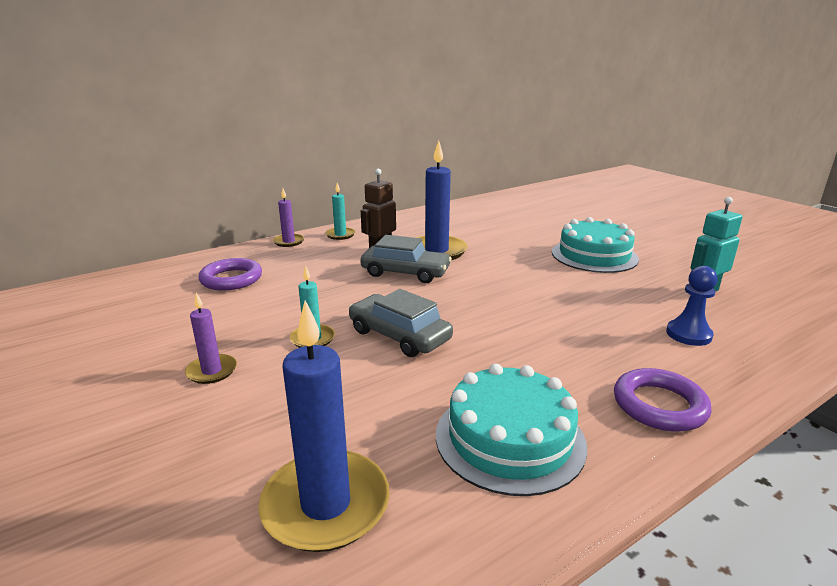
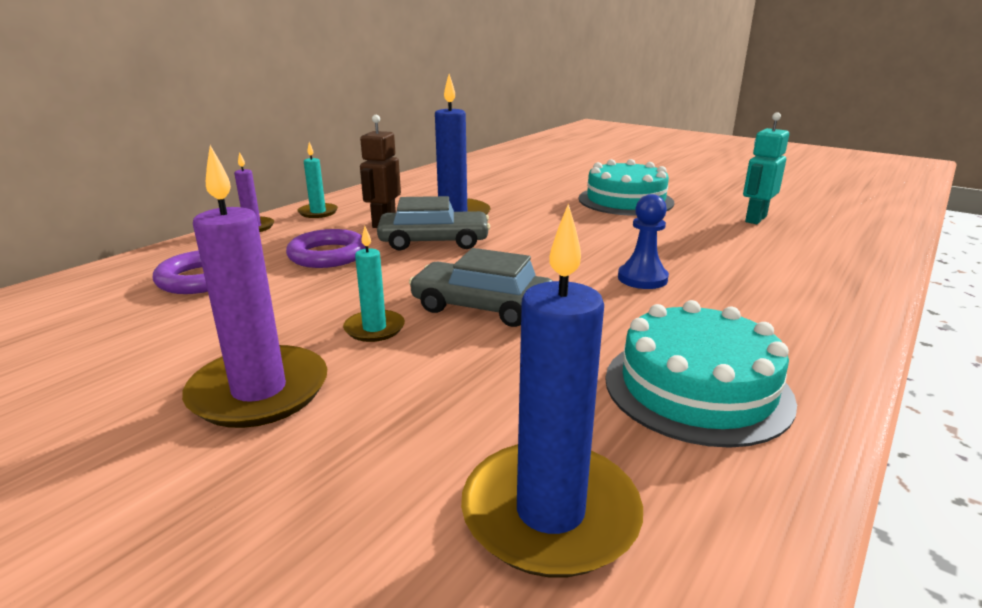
camera: 20 degrees left, 0 degrees up
(212, 371) = (259, 391): purple candle -> purple candle, size x1.88
(659, 405) = (809, 325): purple ring -> purple ring (328, 255)
(688, 334) = (776, 258): blue pawn -> blue pawn (642, 278)

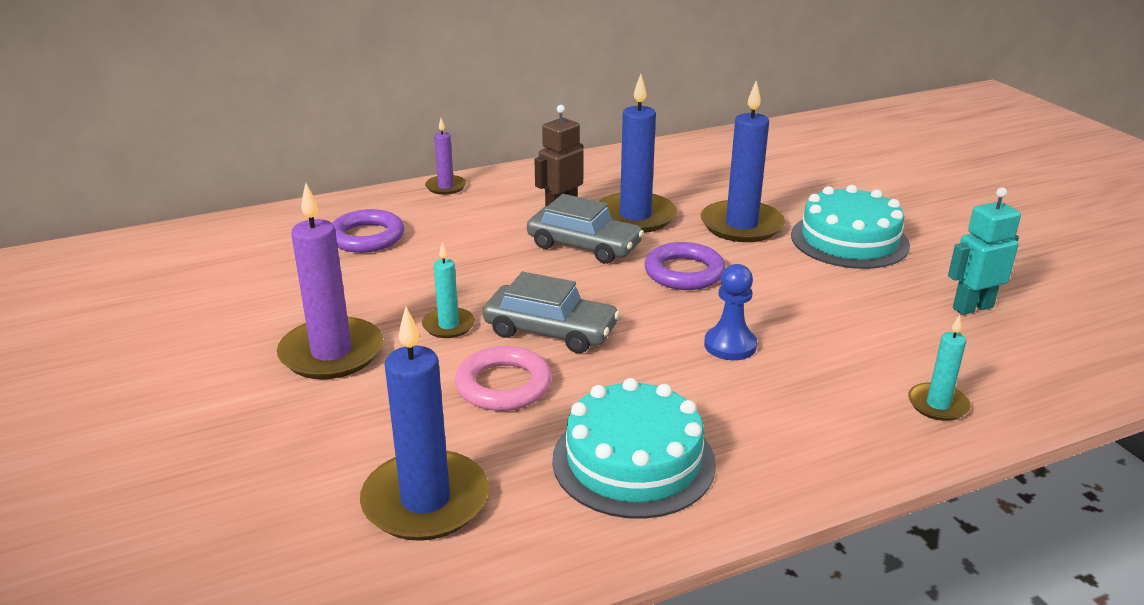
camera: 30 degrees right, 5 degrees up
(318, 212) = (515, 181): turquoise candle -> turquoise candle (937, 405)
(328, 255) = (479, 237): purple ring -> purple ring (684, 272)
(482, 307) = (550, 331): grey car -> grey car turned 150 degrees clockwise
(493, 363) = (503, 385): none -> pink ring
(541, 206) = (741, 225): none -> blue candle

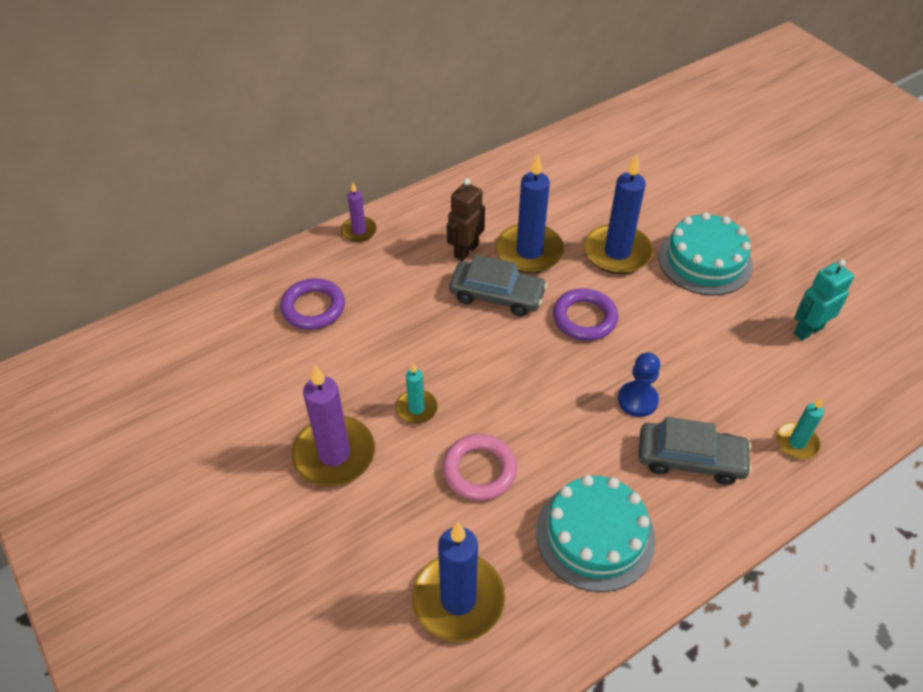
camera: 10 degrees left, 20 degrees up
(550, 331) = (498, 403): grey car -> grey car (690, 459)

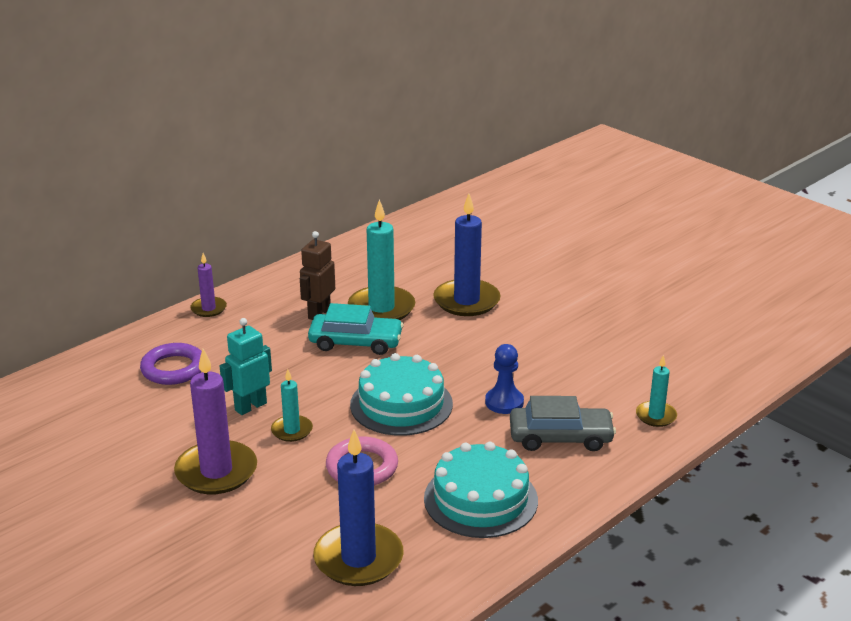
camera: 10 degrees left, 20 degrees down
(497, 295) = (355, 342): grey car -> turquoise car
(529, 252) = (381, 308): blue candle -> turquoise candle
(584, 318) = (443, 350): purple ring -> none
(705, 260) = (550, 299): turquoise cake -> turquoise cake (401, 404)
(808, 330) = (653, 338): turquoise robot -> turquoise robot (250, 406)

